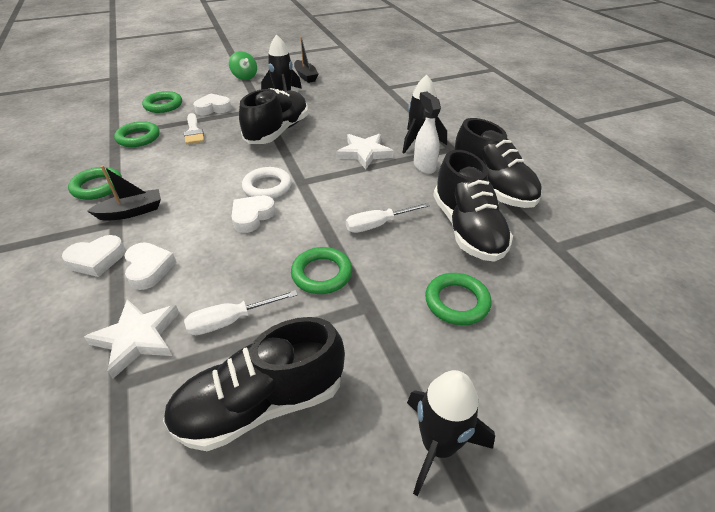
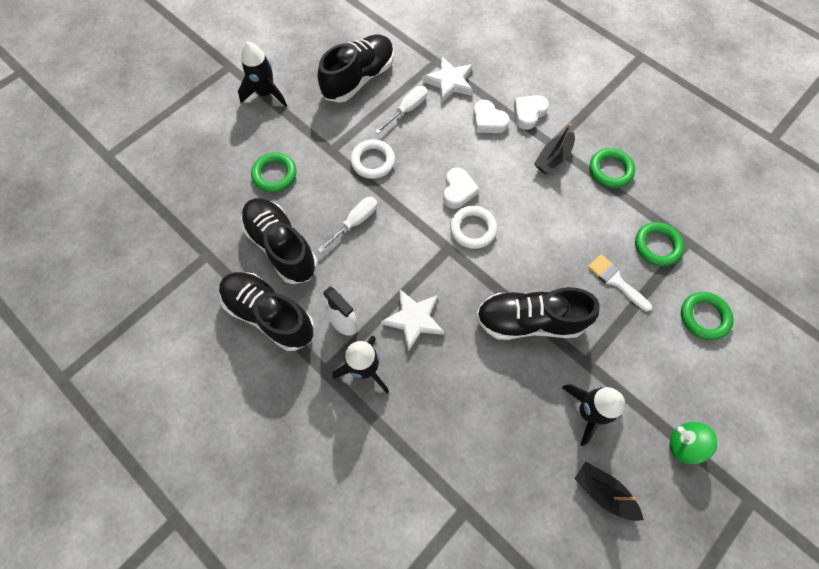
camera: 155 degrees right, 25 degrees up
(213, 108) = (641, 337): white heart -> none
(278, 131) = (529, 321): black shoe -> black shoe turned 90 degrees clockwise
(322, 274) = (373, 161): green ring -> white ring

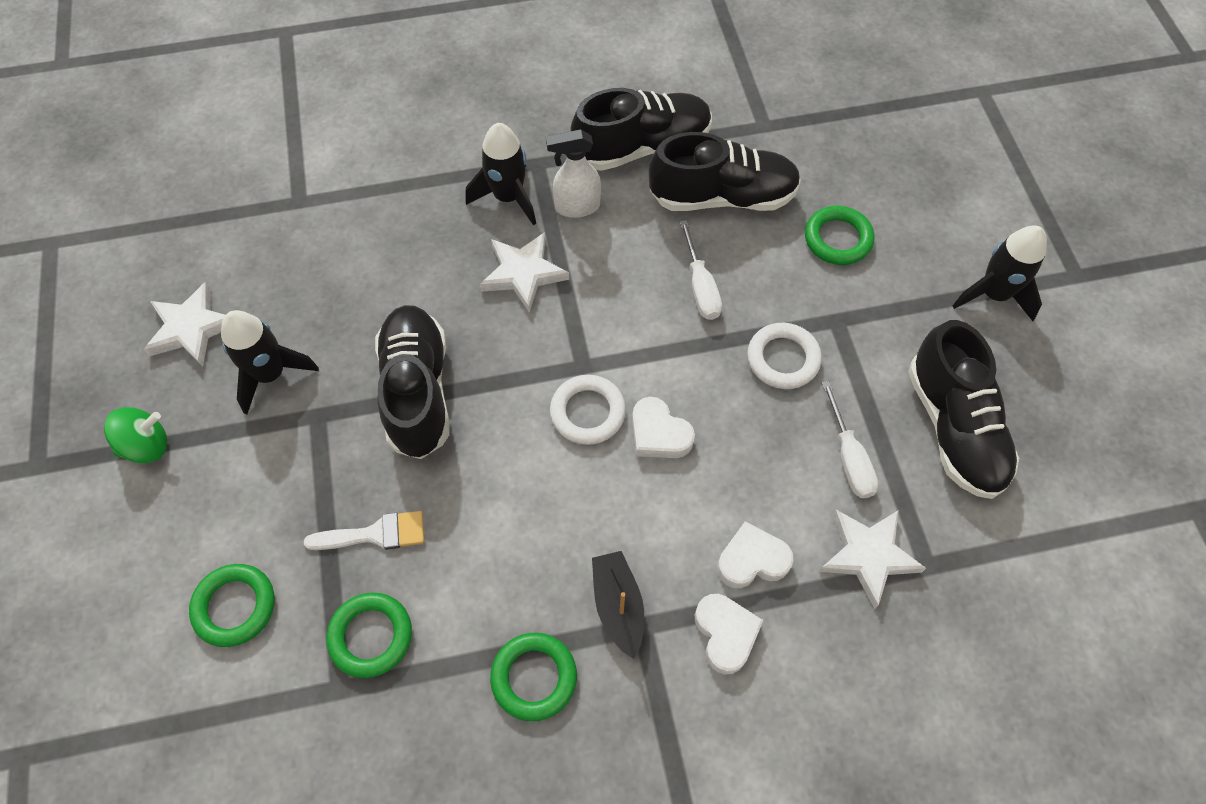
camera: 125 degrees right, 5 degrees down
(529, 321) = (417, 391): black shoe -> black shoe turned 45 degrees counterclockwise
(603, 492) = (191, 328): black boat -> white star

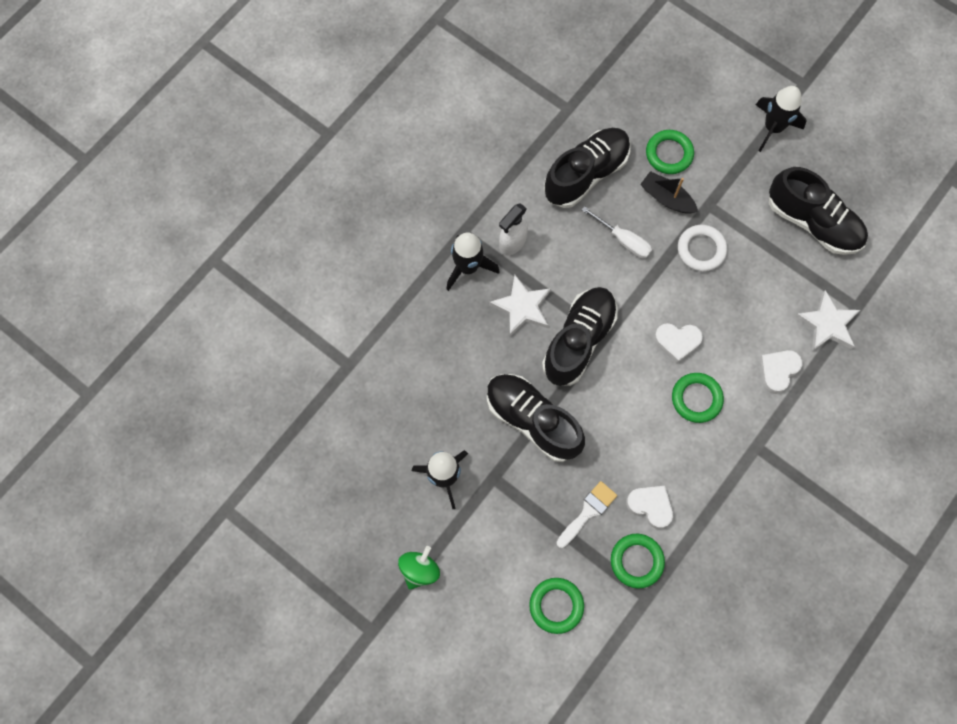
camera: 40 degrees left, 10 degrees up
(191, 328) = (371, 488): white star -> none
(534, 677) = (730, 513): green ring -> green ring (696, 399)
(588, 412) = (631, 359): white ring -> none
(618, 605) = (737, 446): black boat -> black boat (666, 198)
(642, 147) = (513, 175): black shoe -> black shoe (578, 341)
(725, 634) = (796, 418): white heart -> white heart (650, 506)
(849, 457) = (777, 279): white screwdriver -> none

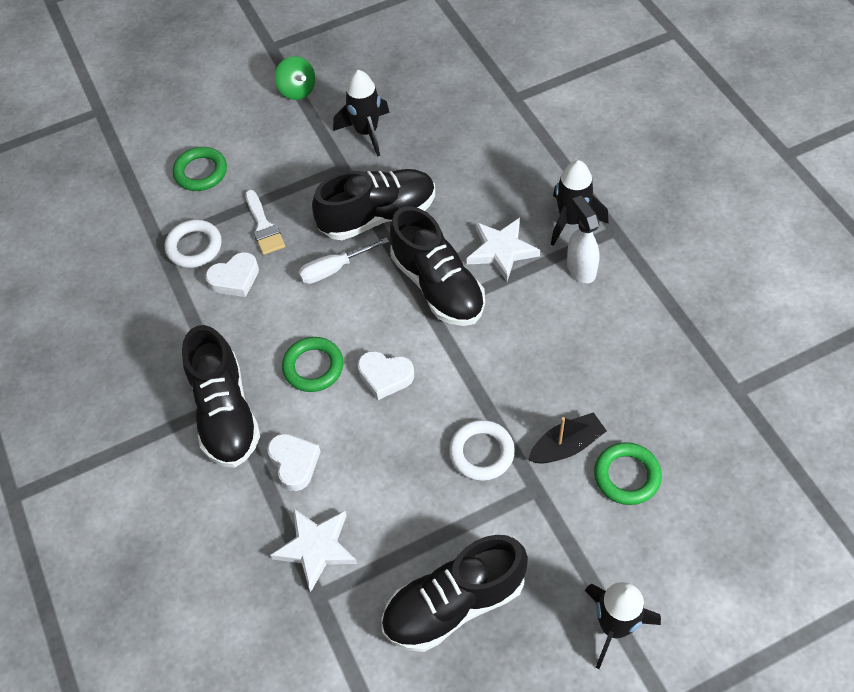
camera: 120 degrees right, 15 degrees down
(586, 174) = (636, 373): black shoe -> black shoe (225, 413)
(623, 240) = (533, 376): white screwdriver -> white screwdriver (334, 269)
(636, 561) = (194, 247): green ring -> white ring
(677, 342) = (385, 376): white heart -> white heart turned 105 degrees counterclockwise

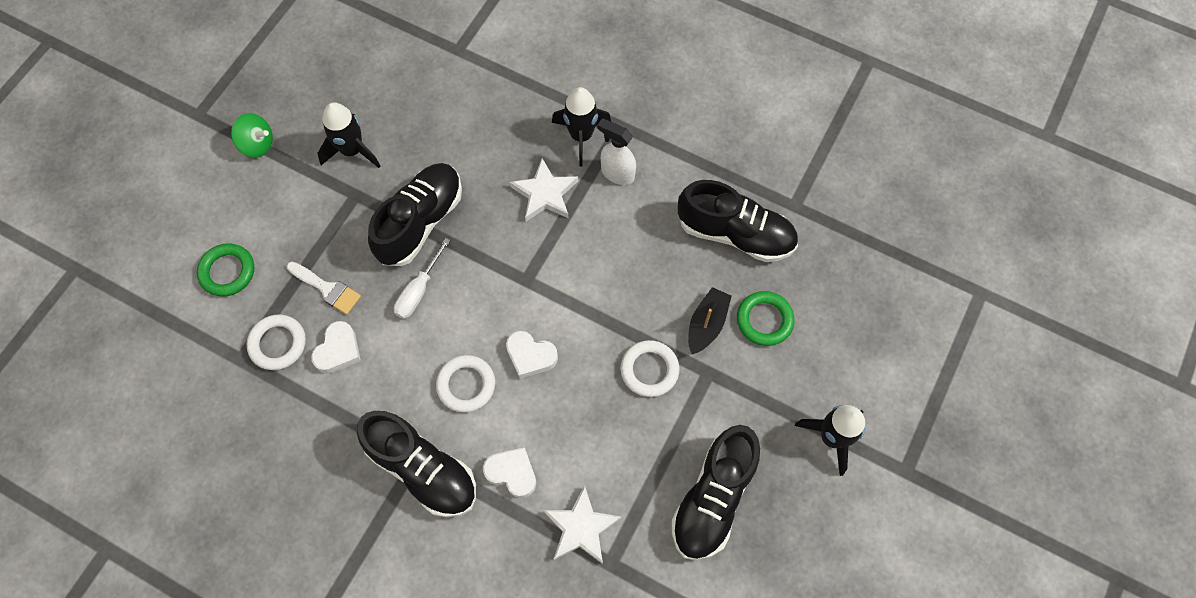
camera: 40 degrees left, 10 degrees up
(313, 367) = (466, 385): green ring -> white ring
(385, 376) = (530, 356): white heart -> white heart turned 45 degrees clockwise
(437, 286) = (516, 254): black shoe -> black shoe (735, 234)

